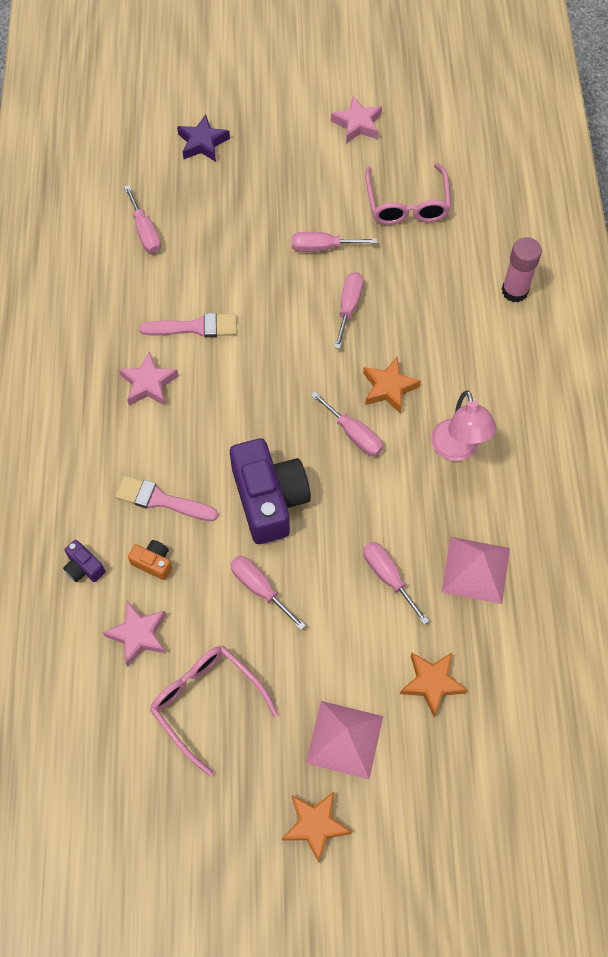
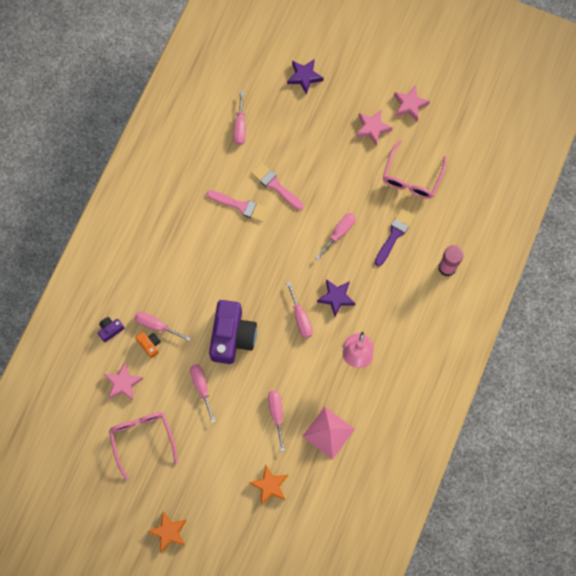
camera: 25 degrees right, 10 degrees up
(84, 567) = (110, 330): purple camera -> purple camera turned 75 degrees clockwise
(148, 384) = (196, 231): pink star -> pink star (372, 128)
(161, 500) = (171, 308): pink brush -> pink brush (275, 185)
(322, 247) = (343, 185): pink screwdriver -> pink screwdriver (156, 325)
(345, 739) = (207, 494): pink pyramid -> none
(389, 388) = (336, 297): orange star -> purple star
(423, 280) = (394, 235): none -> purple brush

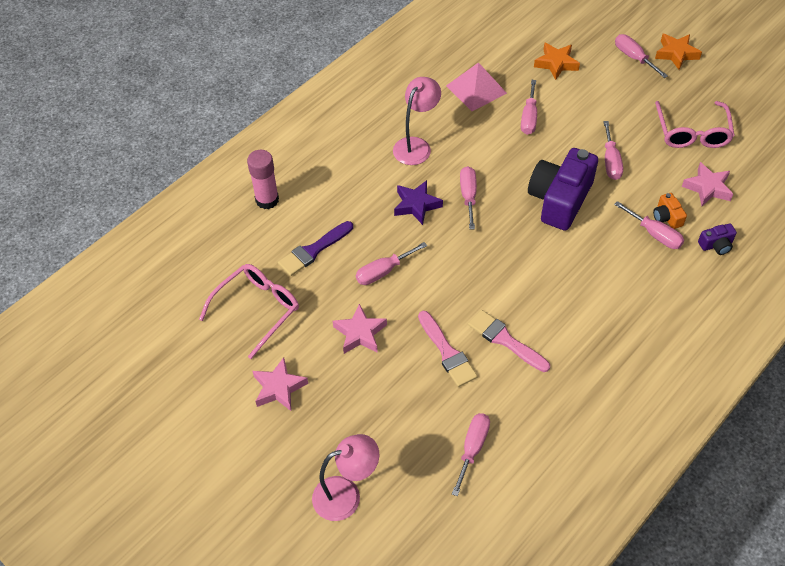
camera: 160 degrees left, 20 degrees down
(205, 515) = (633, 57): none -> pink screwdriver
(304, 77) = (346, 495): purple star -> pink lamp
(410, 105) = (210, 404): pink star -> pink star (360, 333)

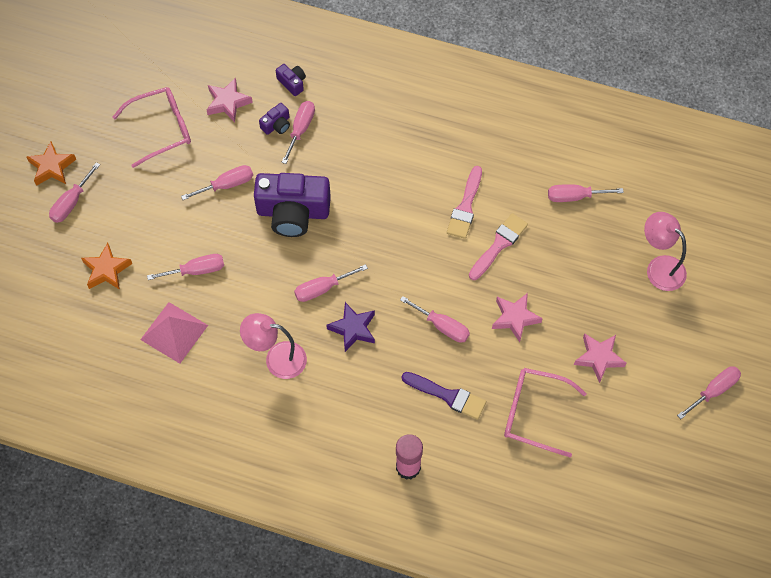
camera: 115 degrees left, 10 degrees up
(183, 478) = (714, 390): none -> pink screwdriver
(667, 217) = (276, 125): orange camera -> purple camera

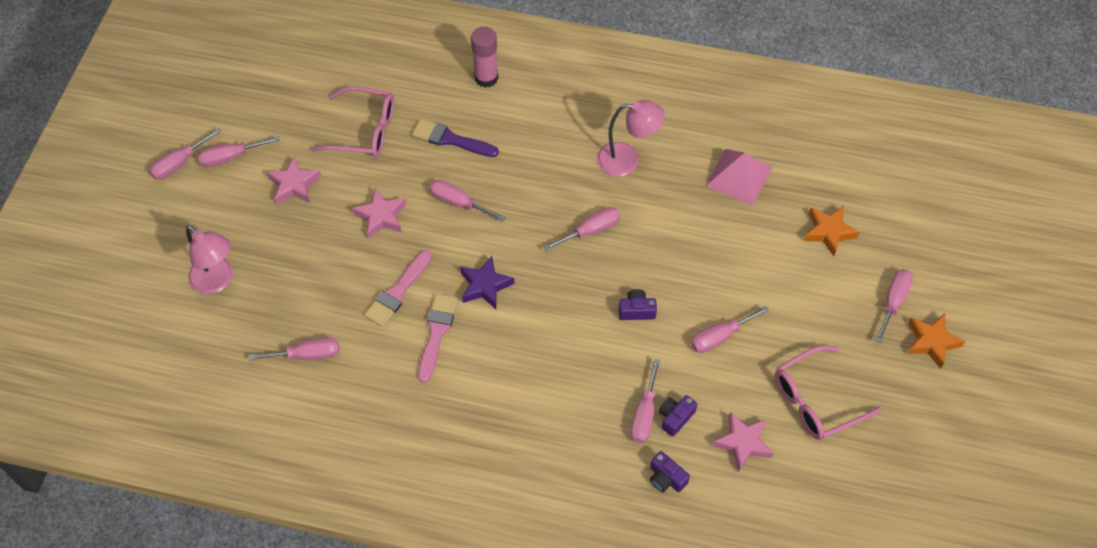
camera: 175 degrees right, 5 degrees down
(196, 270) = (731, 239): pink screwdriver -> pink screwdriver (230, 157)
(293, 212) = (636, 310): purple camera -> purple camera, size x0.43
(353, 329) = (552, 193): purple star -> purple star (485, 286)

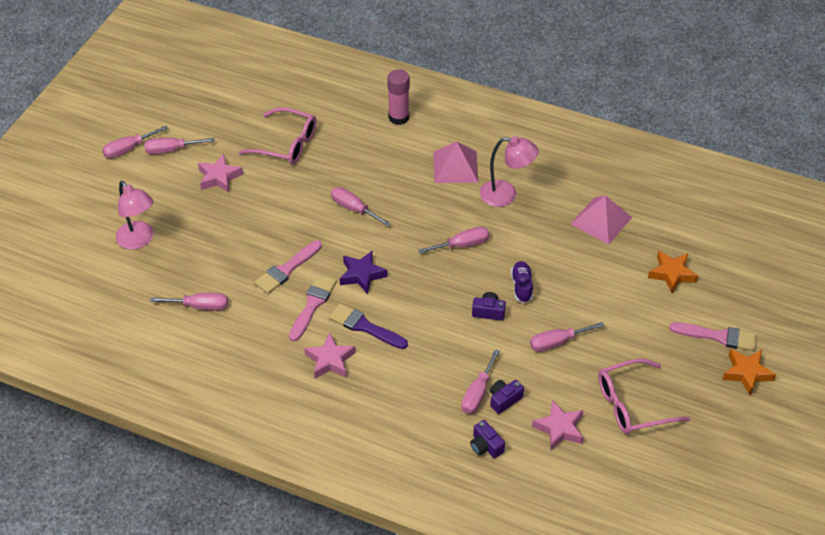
camera: 10 degrees right, 10 degrees down
(381, 216) = (286, 210): pink star -> pink star (330, 360)
(450, 139) = (358, 160): purple brush -> purple brush (364, 326)
(563, 132) = (455, 166): none -> pink pyramid
(667, 273) = (521, 286): none -> purple shoe
(893, 302) = (718, 336): pink screwdriver -> pink brush

